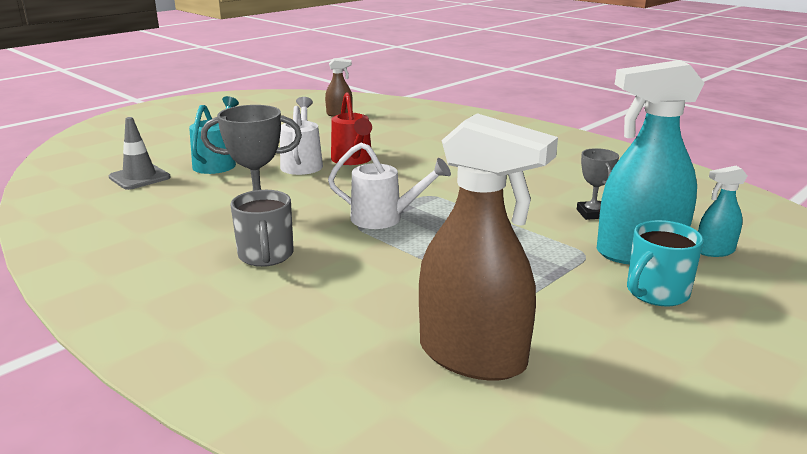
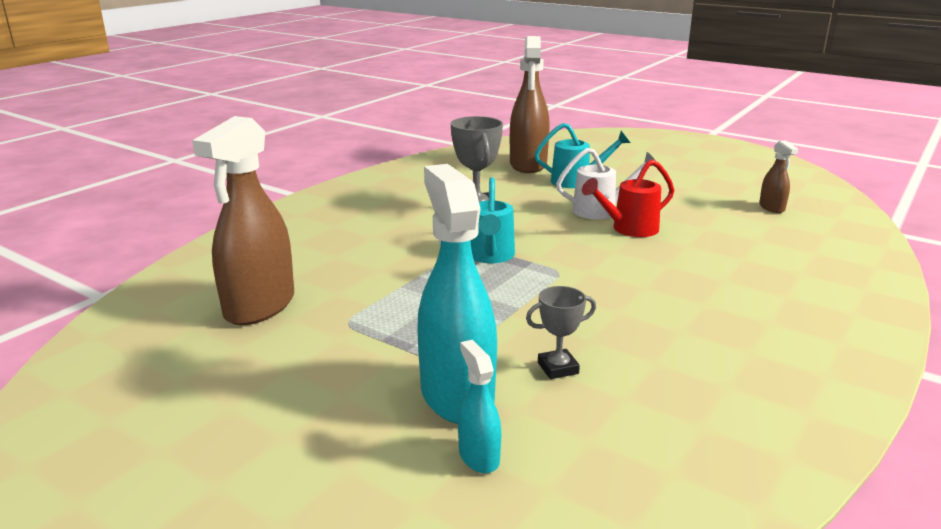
camera: 80 degrees right, 0 degrees up
(139, 177) = (528, 165): grey traffic cone -> brown spray bottle
(266, 255) = (405, 223): grey mug -> none
(384, 218) = (490, 256): white watering can -> turquoise watering can
(656, 293) = (362, 399): turquoise mug -> none

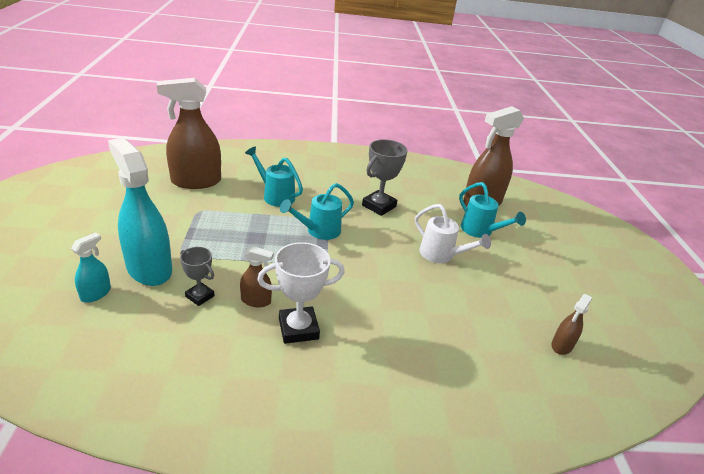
camera: 50 degrees right, 10 degrees up
(377, 261) = (275, 196): none -> turquoise watering can
(457, 395) = (149, 269): turquoise spray bottle -> turquoise spray bottle turned 75 degrees counterclockwise
(598, 331) = (256, 301): none -> brown spray bottle
(629, 229) = (423, 276): red watering can -> none
(670, 319) = (298, 329): none -> white trophy

